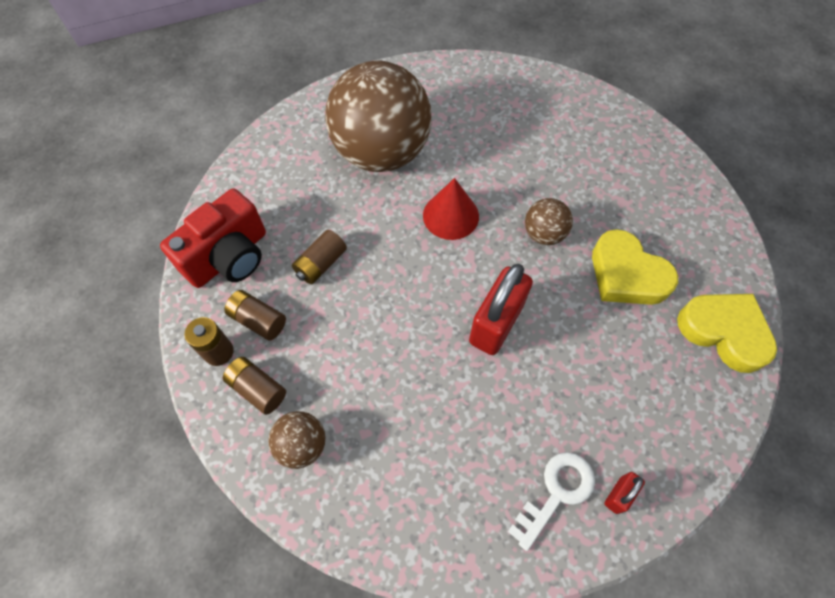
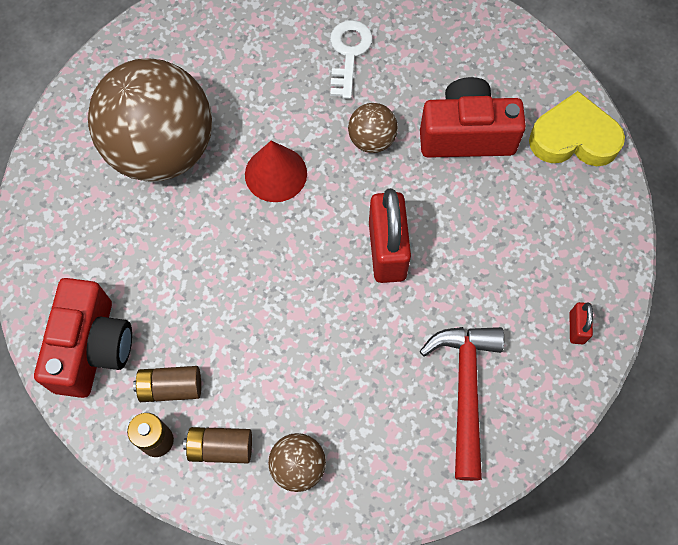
camera: 35 degrees left, 5 degrees up
(321, 264) = (188, 297): brown battery -> none
(480, 479) = (465, 390): none -> red hammer
(556, 493) = (530, 359): white key -> white key (348, 54)
(626, 274) = (466, 134): yellow heart -> red camera

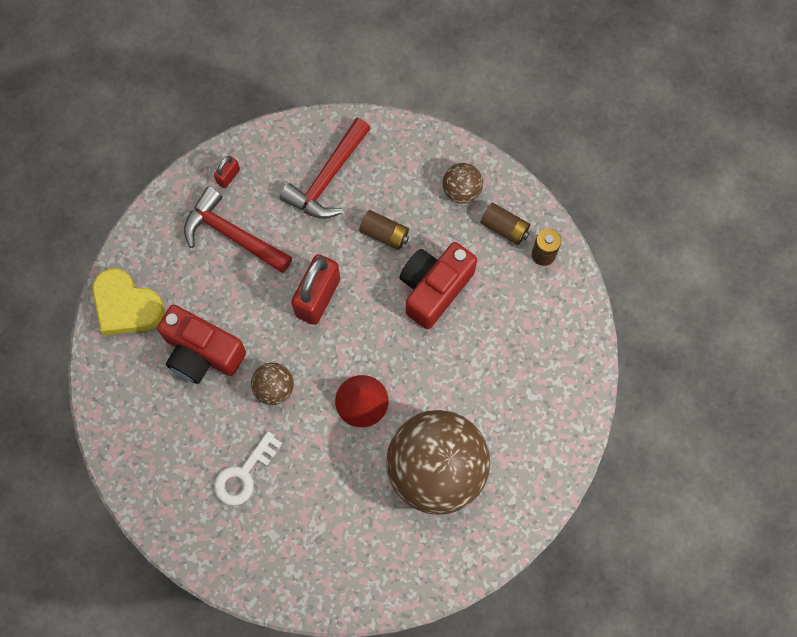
camera: 150 degrees left, 5 degrees up
(92, 348) = (558, 340): red camera -> red camera (434, 288)
(171, 387) = (518, 283): brown battery -> brown battery (384, 234)
(524, 265) = (232, 235): none -> red hammer

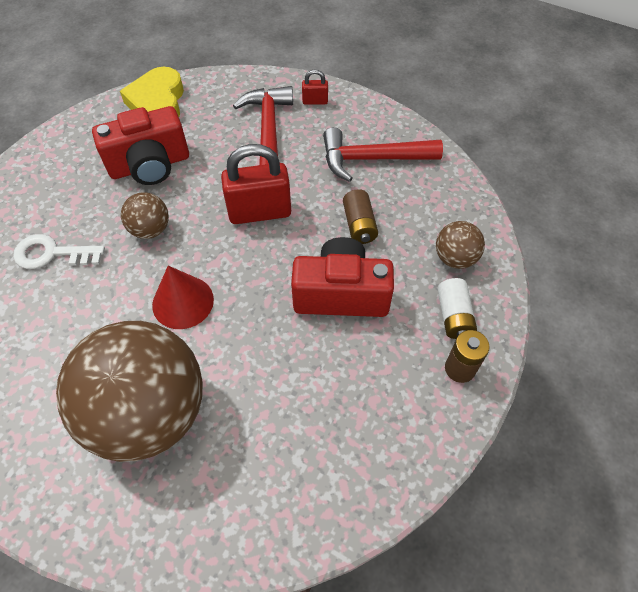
camera: 55 degrees right, 15 degrees down
(202, 353) = (150, 165): red camera -> red camera turned 105 degrees counterclockwise
(504, 228) = (453, 316): brown battery -> white battery

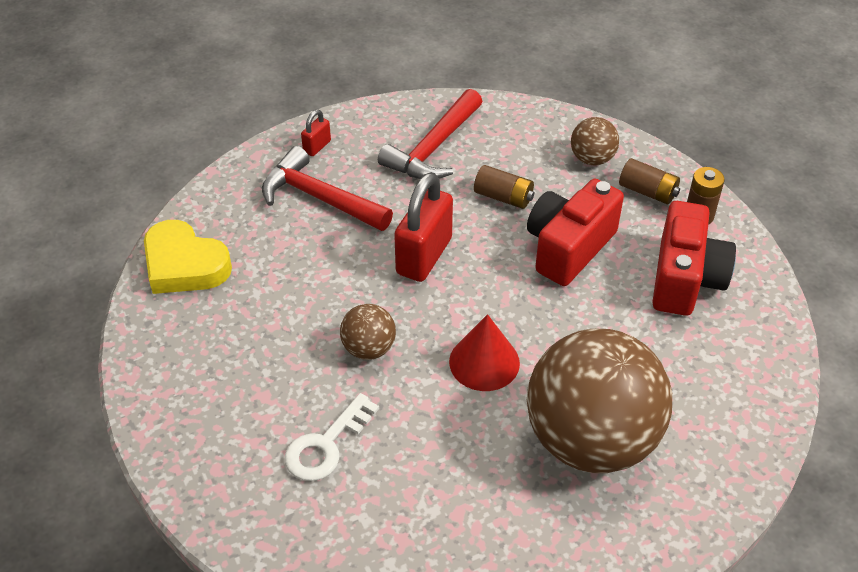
camera: 55 degrees left, 10 degrees down
(150, 165) = (276, 311): red camera -> red camera (685, 279)
(453, 316) = (647, 192): white battery -> brown battery

